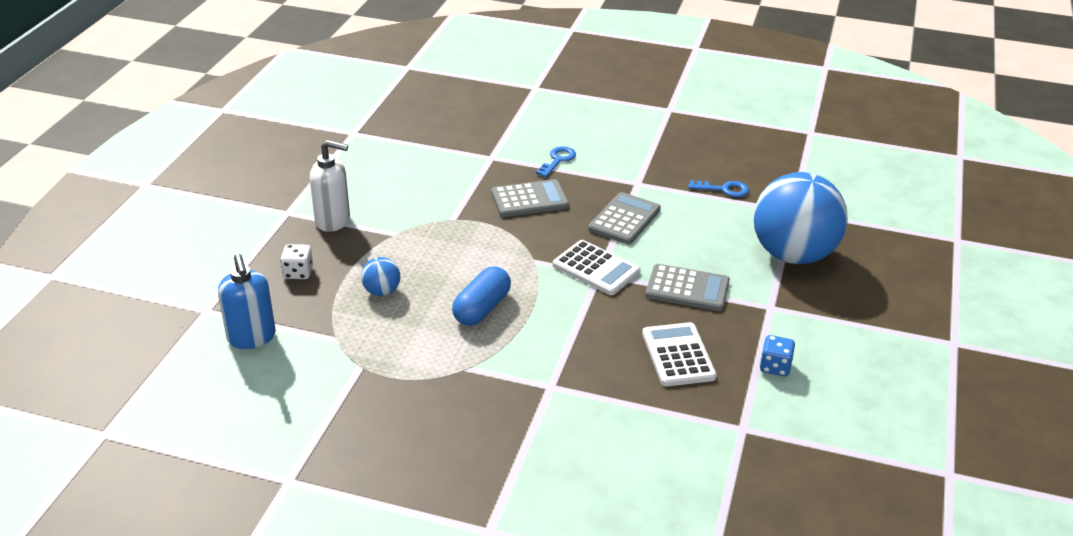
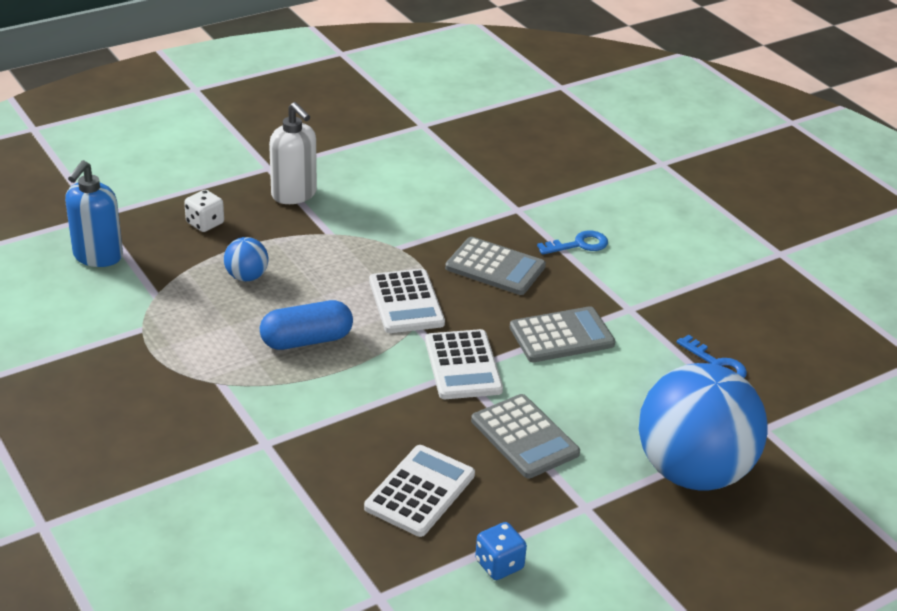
camera: 40 degrees right, 0 degrees up
(508, 250) = (406, 302): none -> white calculator

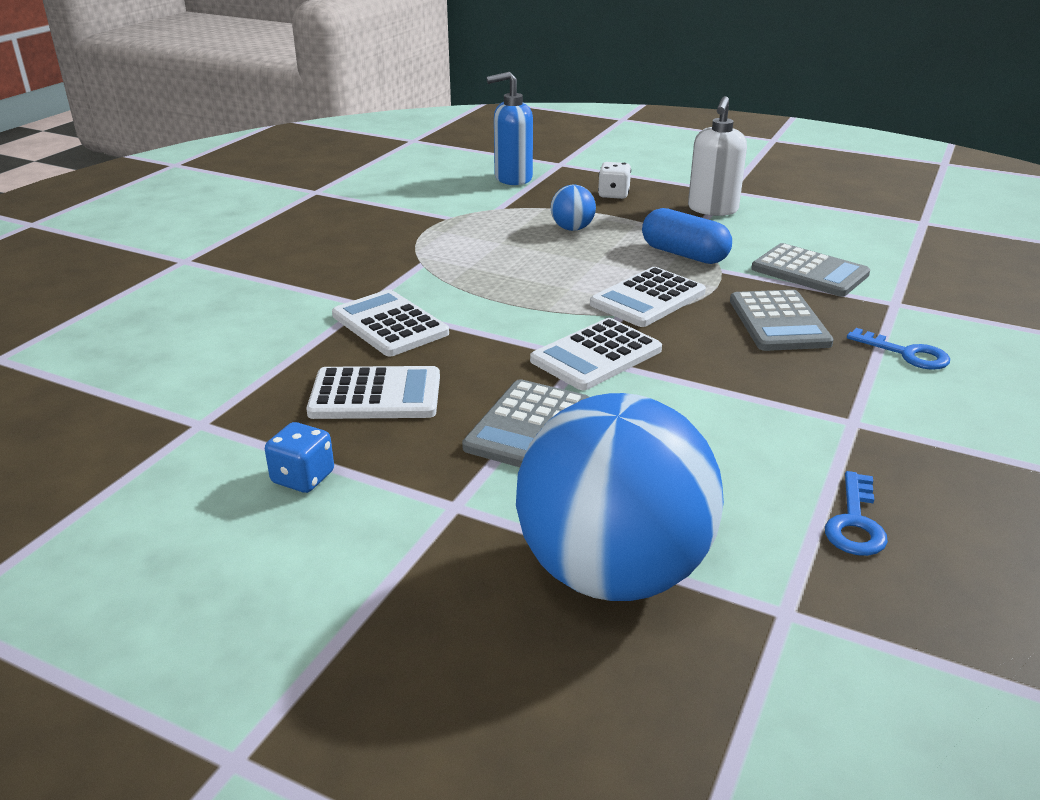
camera: 60 degrees right, 5 degrees down
(306, 340) = (525, 276): blue capsule -> blue capsule (684, 254)
(316, 443) = (389, 324): none -> white calculator
(561, 336) = (731, 394): grey calculator -> grey calculator (809, 272)

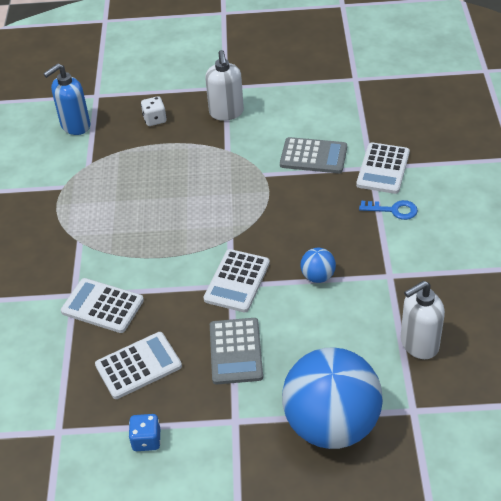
camera: 25 degrees left, 15 degrees up
(572, 228) = (151, 167): blue ball -> blue ball (318, 276)
(648, 298) = (237, 219): white calculator -> white calculator (383, 169)
(684, 254) = (234, 168): blue capsule -> none
(779, 322) = (318, 210): grey calculator -> none
(855, 522) = (418, 344): blue key -> white soap dispenser

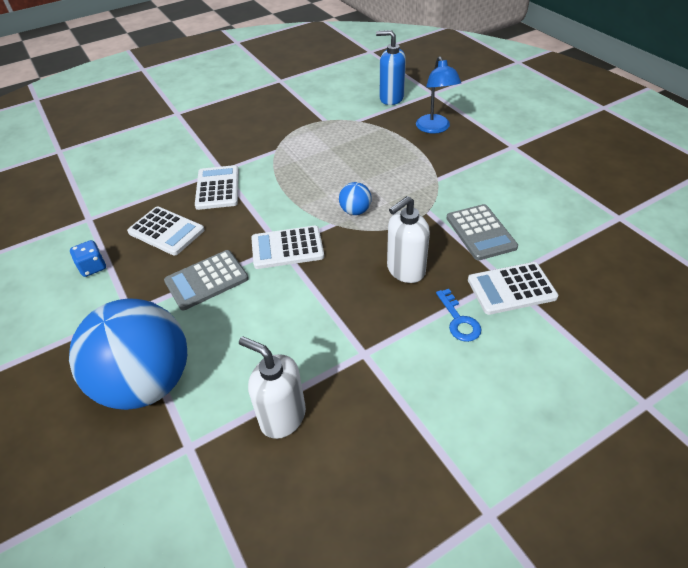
camera: 60 degrees right, 0 degrees up
(155, 119) = (435, 128): white dice -> blue lamp
(226, 113) = (482, 159): white soap dispenser -> white soap dispenser (405, 270)
(318, 276) = (327, 298): blue ball -> blue ball (355, 211)

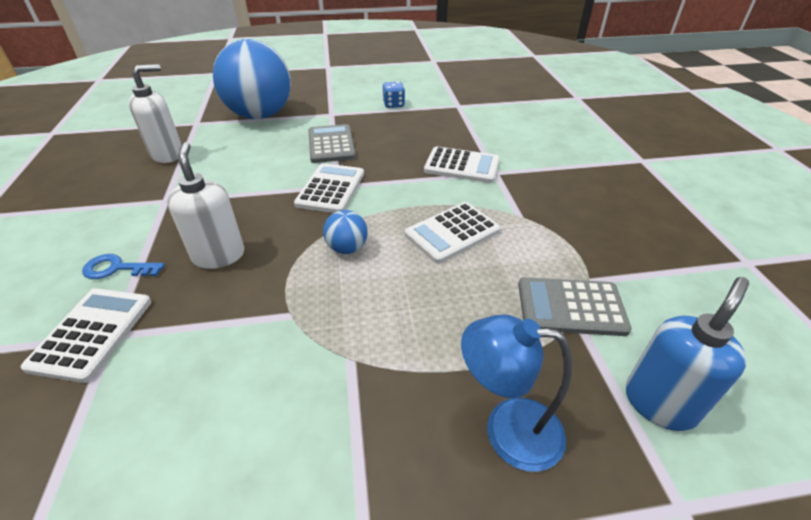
camera: 110 degrees right, 5 degrees down
(166, 231) = (412, 134): white calculator -> white calculator (452, 233)
(480, 232) = (200, 353): grey calculator -> grey calculator (571, 307)

